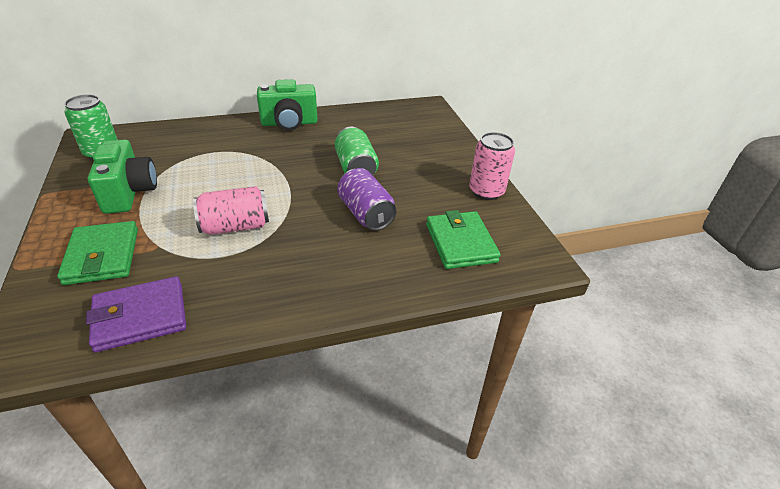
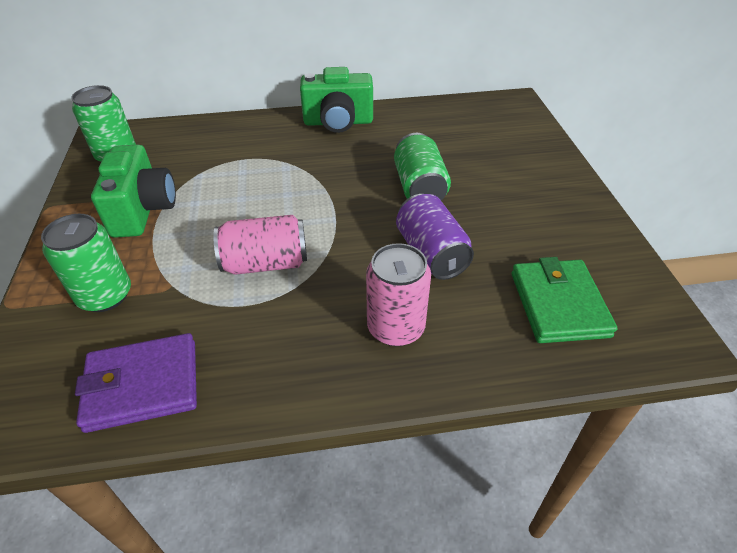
camera: 10 degrees right, 5 degrees up
(102, 256) = (105, 295): green wallet -> green can
(486, 191) = (594, 228): pink can -> pink can (396, 327)

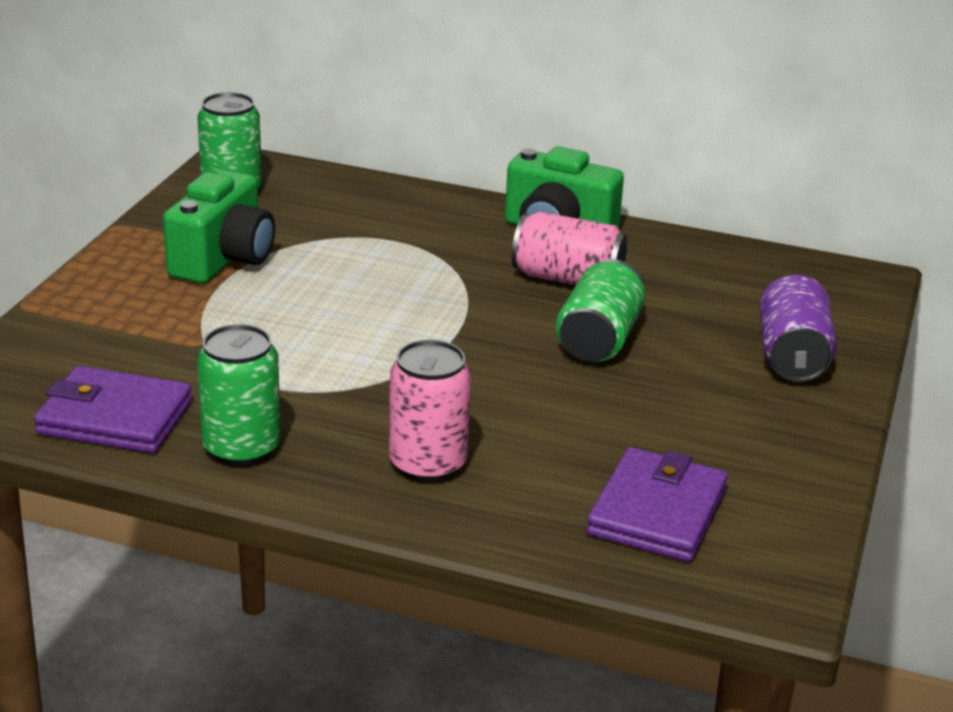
camera: 25 degrees right, 15 degrees down
(105, 295) = (127, 329): green can -> green can (241, 448)
(265, 263) = (327, 356): pink can -> pink can (567, 279)
(431, 253) = (542, 412): purple can -> purple can (792, 356)
(558, 304) = (657, 512): green wallet -> purple wallet

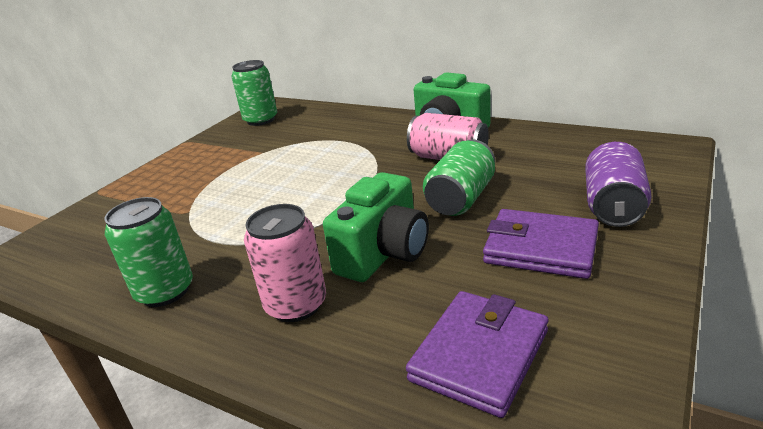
camera: 15 degrees right, 0 degrees up
(115, 417) = (96, 267): purple wallet -> purple wallet (540, 248)
(223, 260) = (233, 158): green camera -> green camera (384, 253)

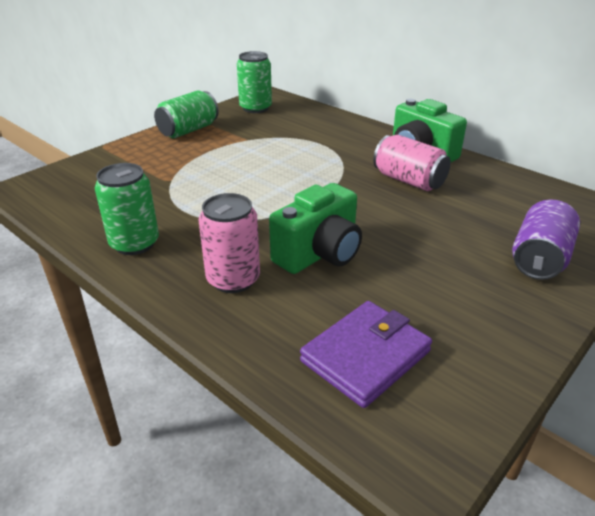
camera: 10 degrees right, 5 degrees up
(461, 198) = (404, 221): green can -> green can (188, 130)
(540, 248) = (456, 281): purple wallet -> none

